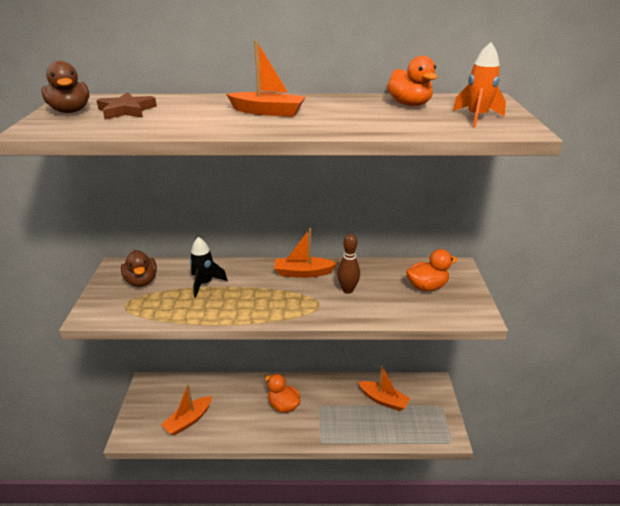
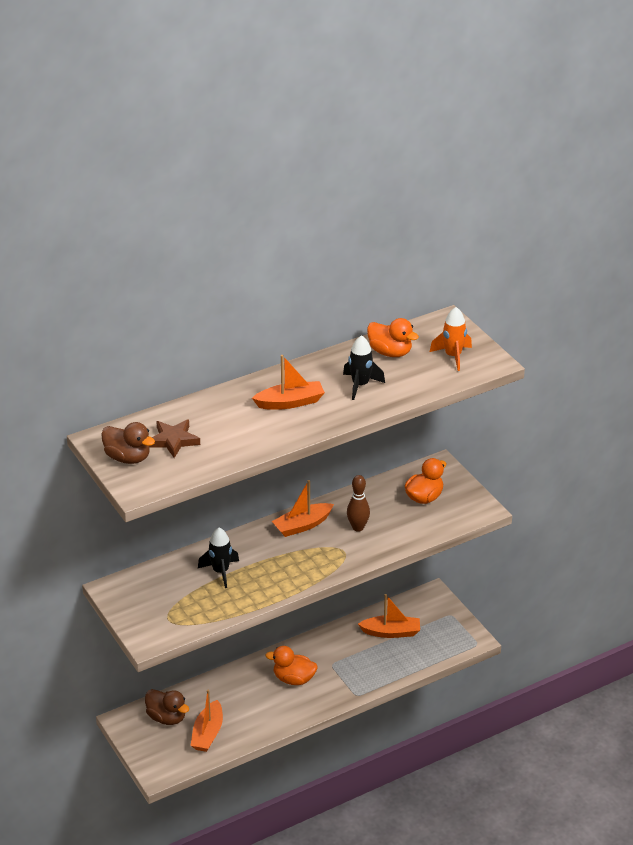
camera: 30 degrees left, 5 degrees up
(142, 281) = (156, 593): brown duck -> brown duck (167, 717)
(352, 115) = (360, 385): none -> black rocket

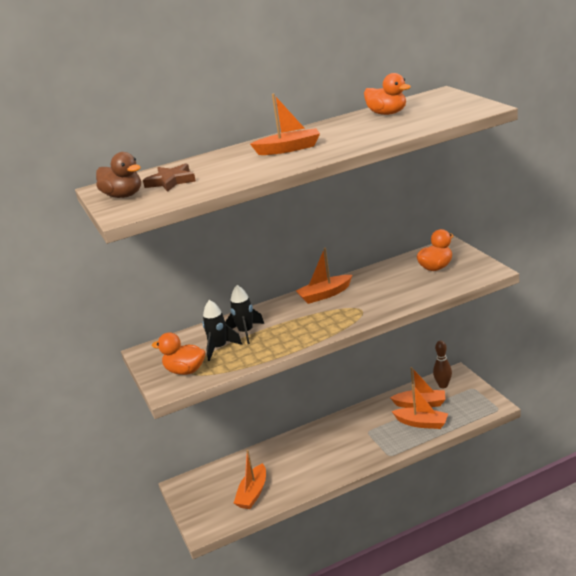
camera: 10 degrees right, 10 degrees down
(167, 717) = (219, 481): brown duck -> none
(293, 679) = (333, 445): orange duck -> orange duck (185, 371)
(358, 527) = (375, 292): brown bowling pin -> brown bowling pin (443, 385)
(360, 385) = (357, 133): black rocket -> black rocket (219, 348)
(392, 657) = (421, 423): none -> orange boat
(453, 356) = (447, 109): orange rocket -> none

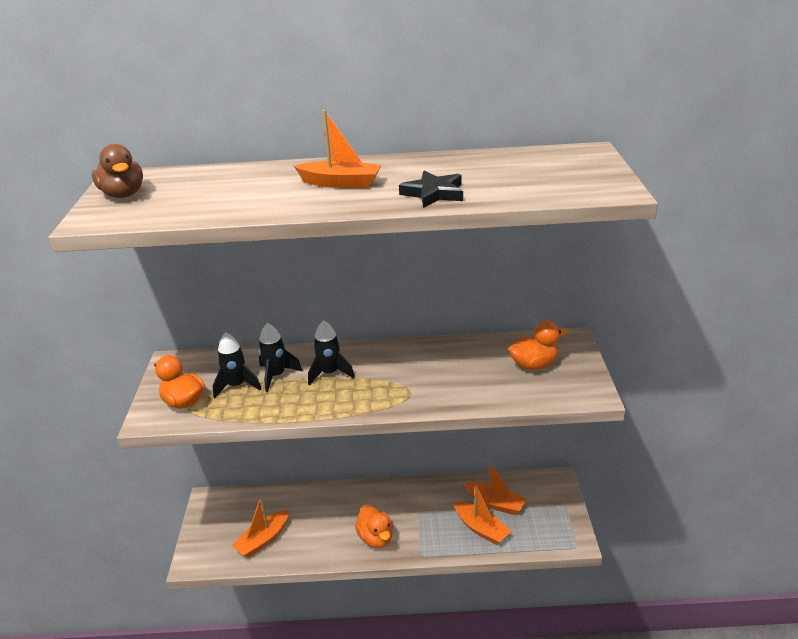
camera: 20 degrees right, 5 degrees up
(171, 181) = (184, 190): brown star -> none
(288, 318) = (330, 373): none -> black rocket
(324, 295) = (389, 357): orange boat -> none
(365, 138) = (434, 193): none -> black star
(387, 113) = (497, 164): orange duck -> orange duck (376, 538)
(443, 385) = (534, 489): brown bowling pin -> none

